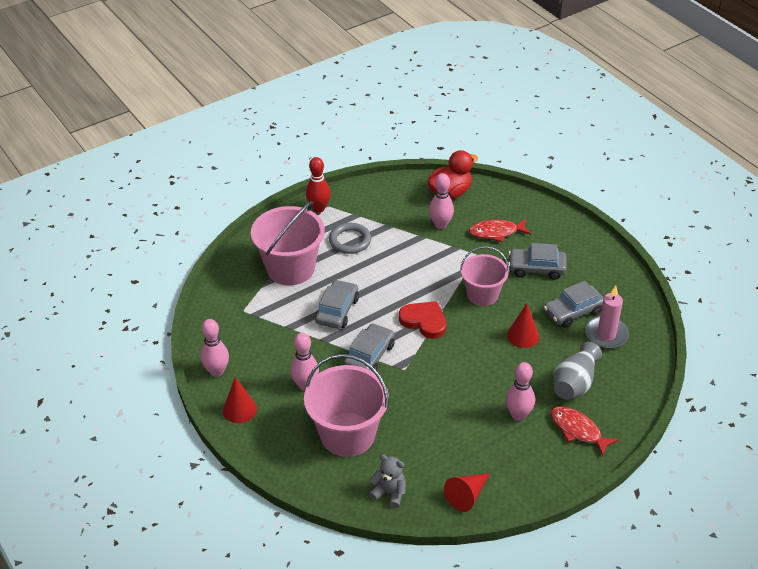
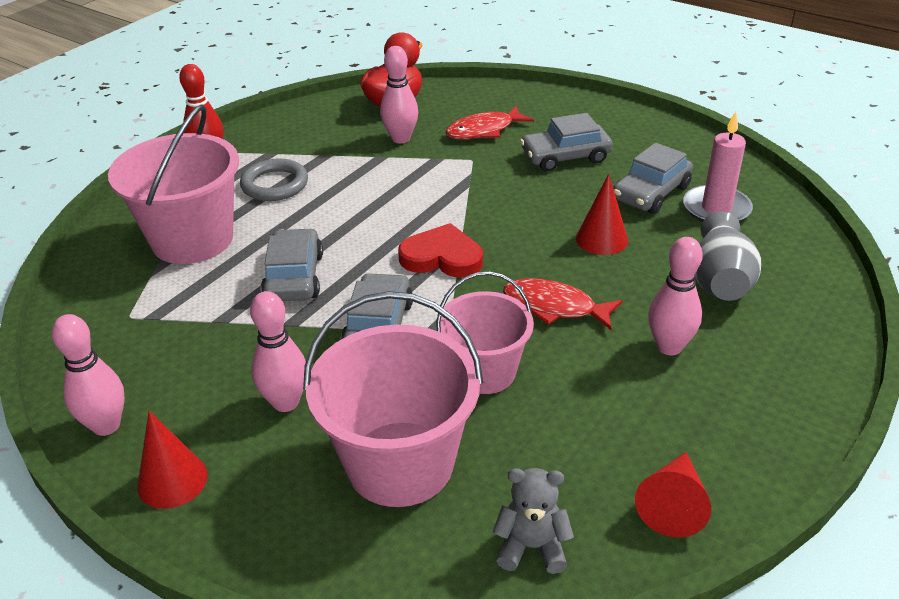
camera: 20 degrees left, 5 degrees down
(482, 294) = (510, 203): pink bucket -> pink bucket (485, 371)
(578, 430) = (775, 343): red fish -> red fish (554, 307)

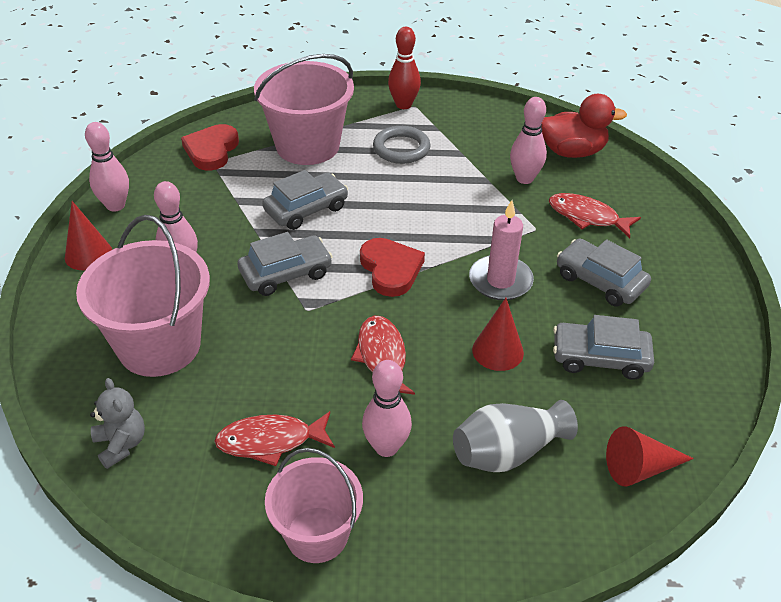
camera: 55 degrees right, 5 degrees up
(105, 310) = (211, 150): none -> red heart
(485, 371) = (277, 348): pink bucket -> pink bucket (317, 534)
(610, 422) = (270, 441): none -> red fish
(673, 504) = (205, 511): red cone -> red cone (640, 468)
(716, 209) = (620, 413): pink candle -> pink candle (500, 281)

